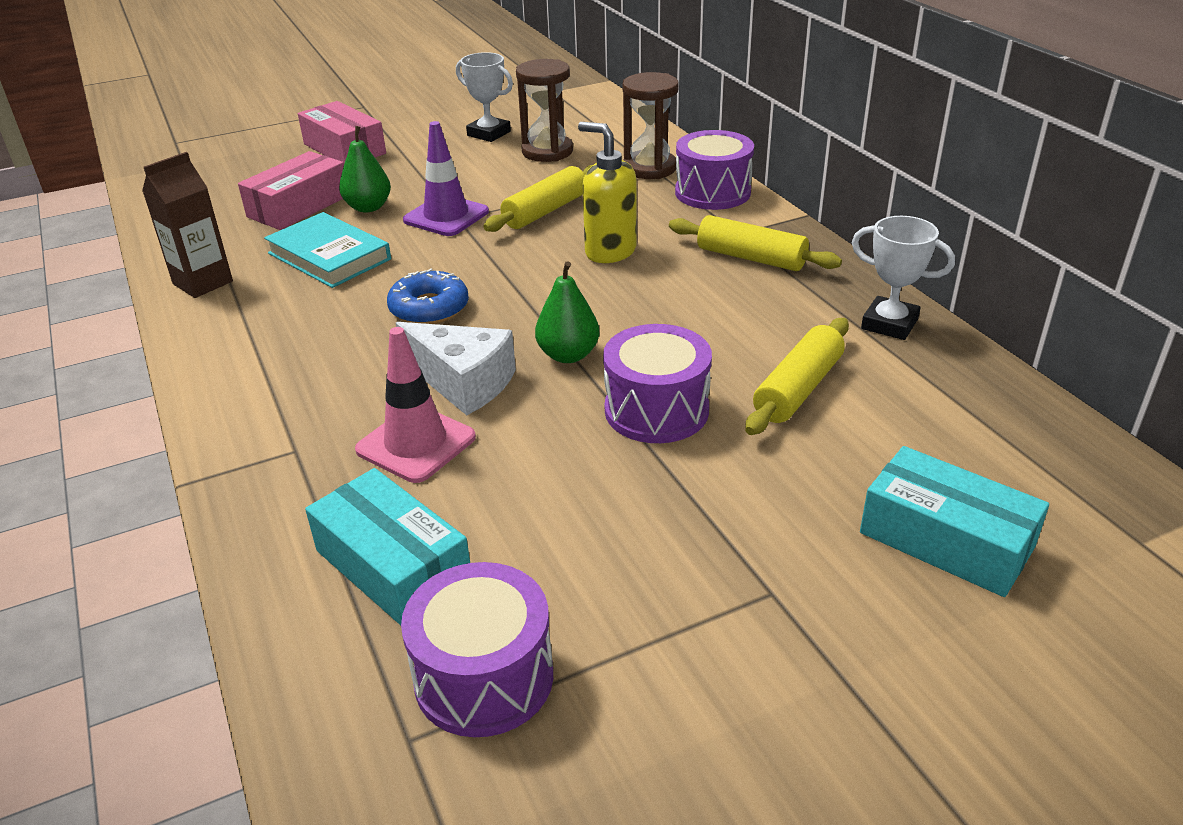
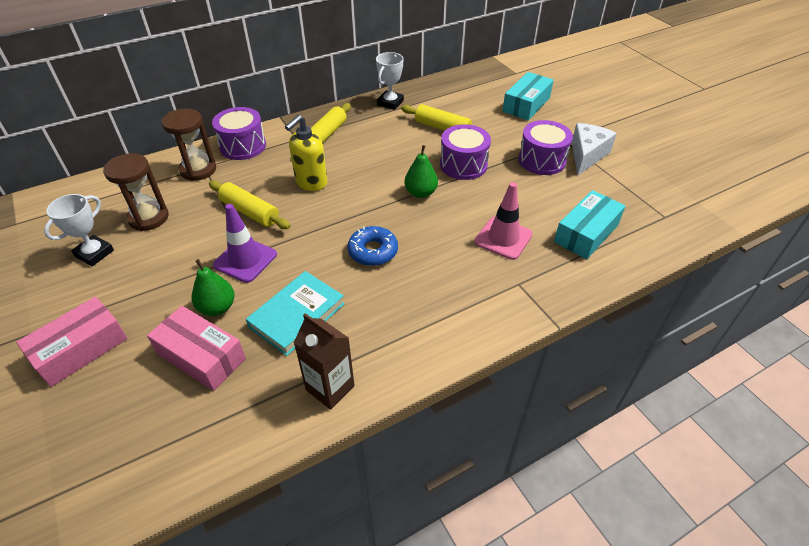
camera: 95 degrees left, 10 degrees up
(463, 382) = (449, 227): white cheese -> white cheese (586, 155)
(484, 677) = (630, 202): purple drum -> purple drum (542, 160)

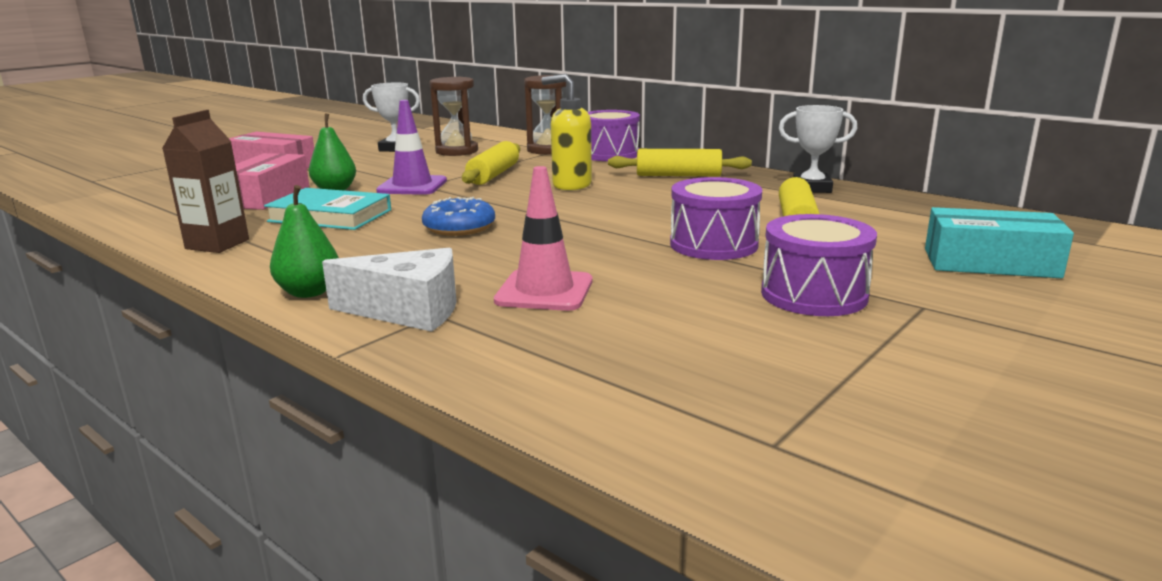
camera: 70 degrees right, 25 degrees down
(420, 193) = (608, 231): green pear -> green pear (309, 292)
(586, 155) = (900, 332): white cheese -> white cheese (409, 311)
(586, 233) = (617, 355): turquoise box -> none

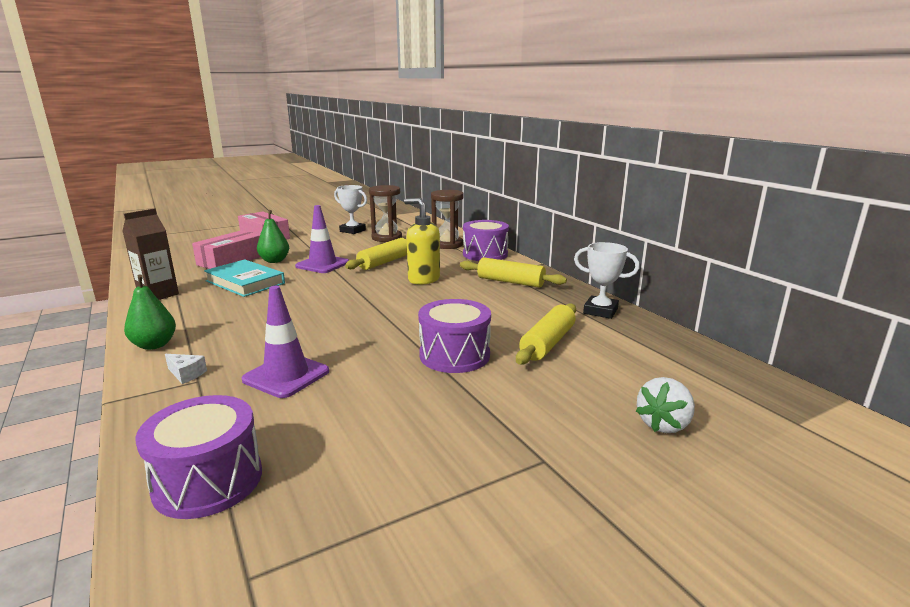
camera: 20 degrees right, 0 degrees up
(409, 311) = (186, 374): white cheese -> white cheese, size x0.46
(459, 227) = (306, 306): blue donut -> none
(544, 291) = (286, 375): pink traffic cone -> purple traffic cone
(814, 295) = (468, 425): purple drum -> purple drum (208, 481)
(990, 263) = (663, 424): turquoise box -> white strawberry

